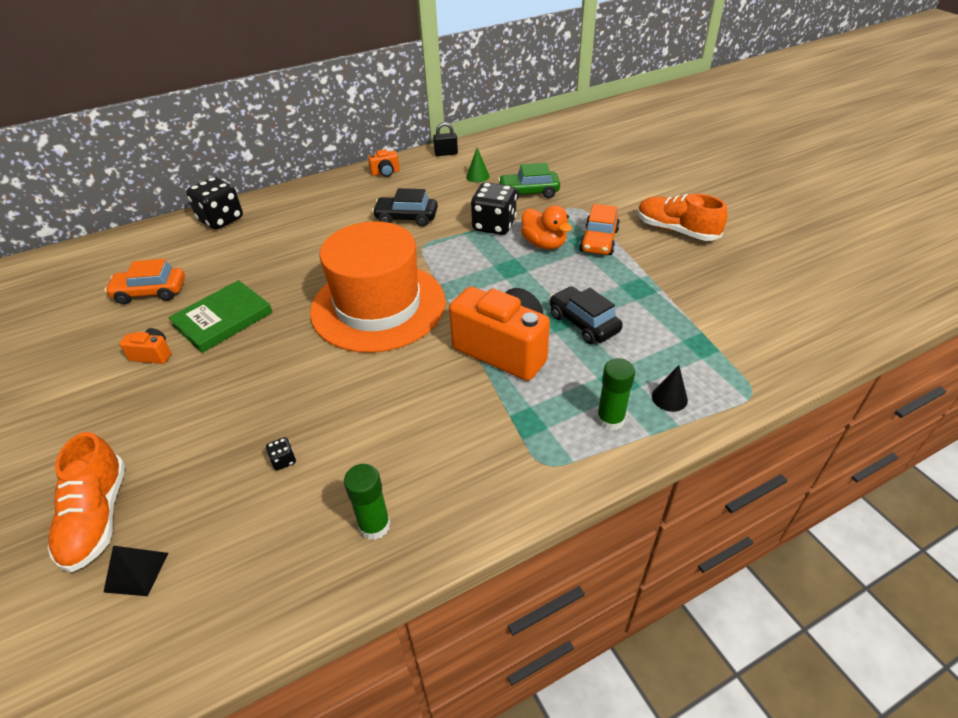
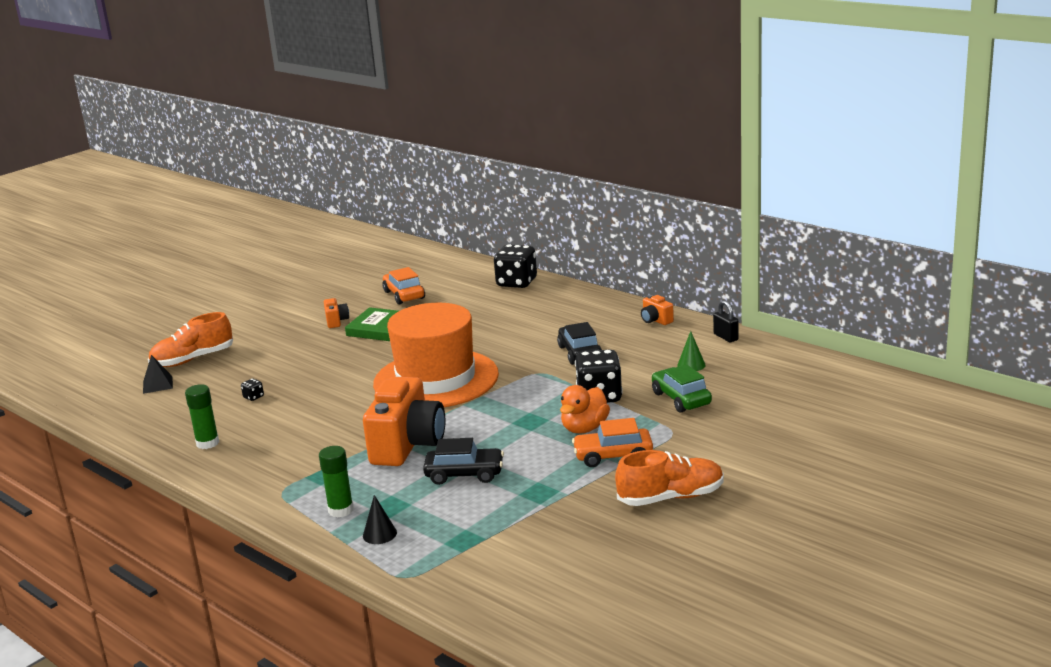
camera: 70 degrees right, 20 degrees down
(583, 323) = (464, 474): black car -> black car turned 60 degrees clockwise
(676, 230) = (671, 497): orange shoe -> orange shoe turned 60 degrees clockwise

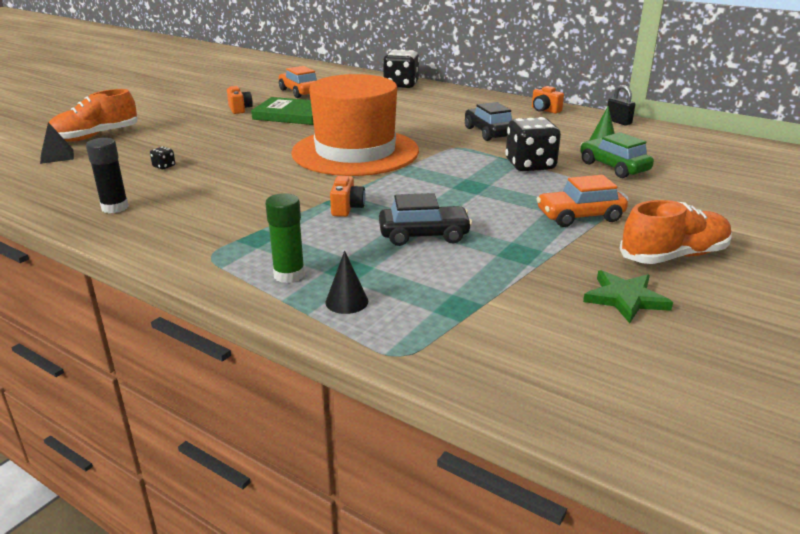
camera: 10 degrees left, 5 degrees up
(207, 443) = (115, 207): green glue stick -> black glue stick
(407, 445) = (347, 208): orange camera -> orange camera, size x0.43
(584, 428) = (532, 192): orange duck -> none
(603, 535) = (625, 298): none -> green star

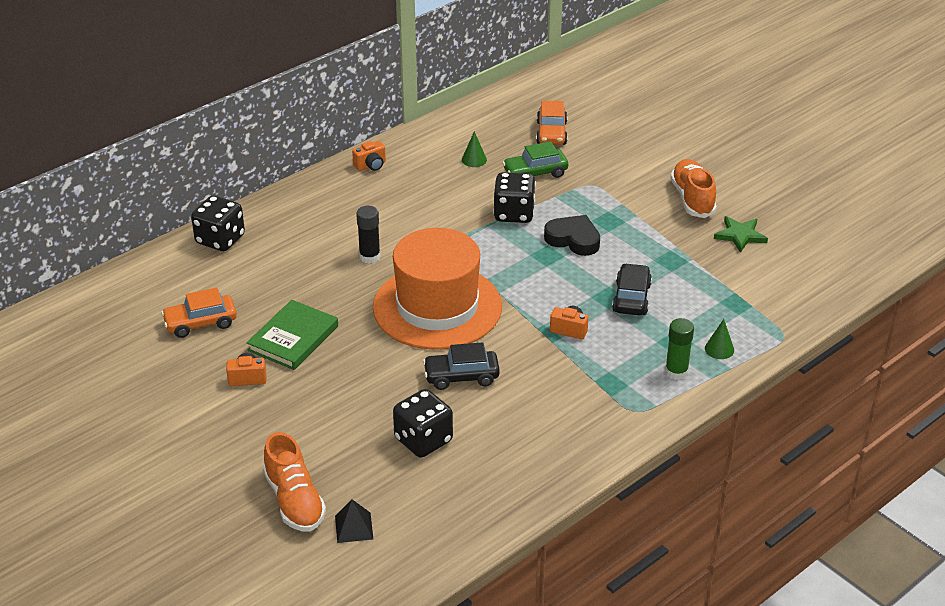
camera: 75 degrees left, 10 degrees up
(115, 207) = (521, 470): black glue stick -> black glue stick (369, 256)
(164, 166) = (423, 440): black dice -> black dice, size x2.45
(346, 301) = (719, 349): black cone -> green cone
(488, 132) = (420, 215): black car -> black car (461, 376)
(511, 195) = (573, 239): none -> black heart
(580, 216) = (622, 218): orange car -> orange car (551, 133)
(618, 122) = (427, 135): black padlock -> none

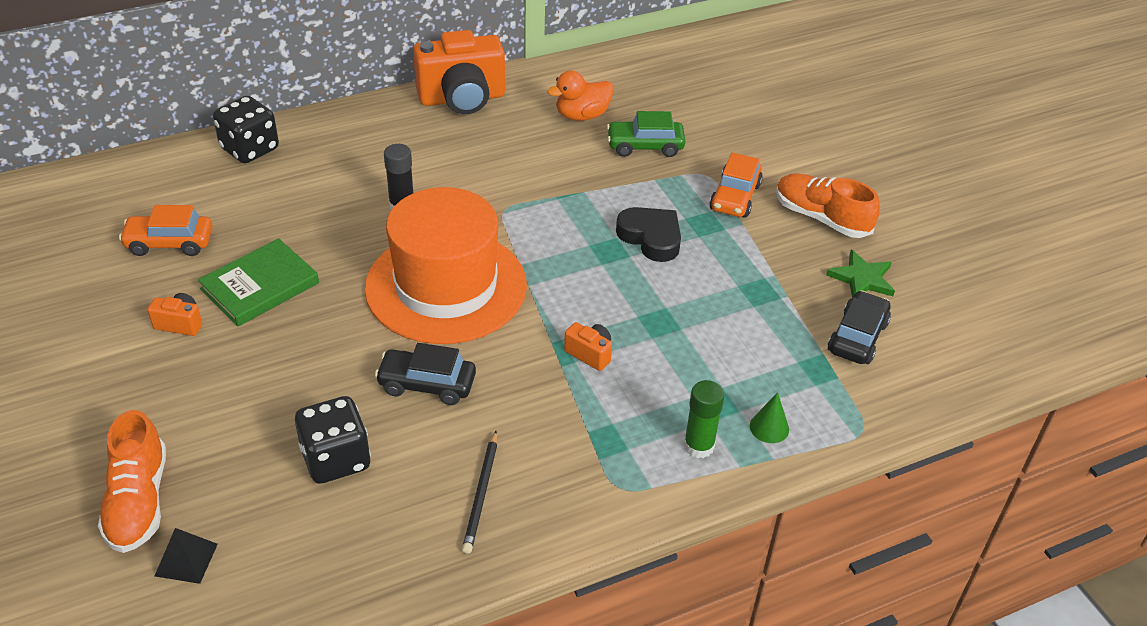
camera: 15 degrees right, 5 degrees up
(371, 165) = (462, 98): orange camera -> orange camera, size x2.31
(474, 160) = (582, 115): green cone -> orange duck
(514, 213) = (595, 190): black dice -> none
(540, 437) = (481, 494): none -> black pencil
(551, 133) = (687, 103): orange car -> orange car (735, 197)
(631, 298) = (687, 330): black car -> black car (857, 337)
(692, 199) = (821, 218): orange shoe -> orange shoe turned 60 degrees counterclockwise

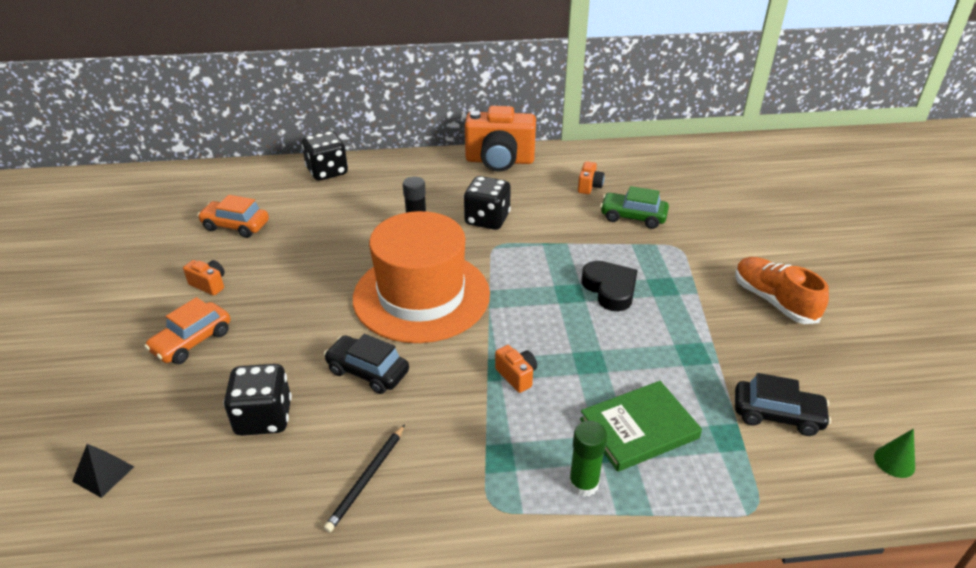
camera: 20 degrees right, 5 degrees down
(138, 501) = (98, 415): orange shoe -> none
(260, 286) = (281, 268): green book -> green book (639, 428)
(480, 178) = (487, 219): none -> black dice
(582, 115) = (589, 186): orange duck -> orange camera
(735, 197) = (697, 270): orange car -> orange car (192, 341)
(769, 427) = (659, 482): green cone -> green cone (894, 461)
(857, 337) = (777, 415): black car -> black car turned 60 degrees clockwise
(862, 278) = (797, 361): green star -> none

